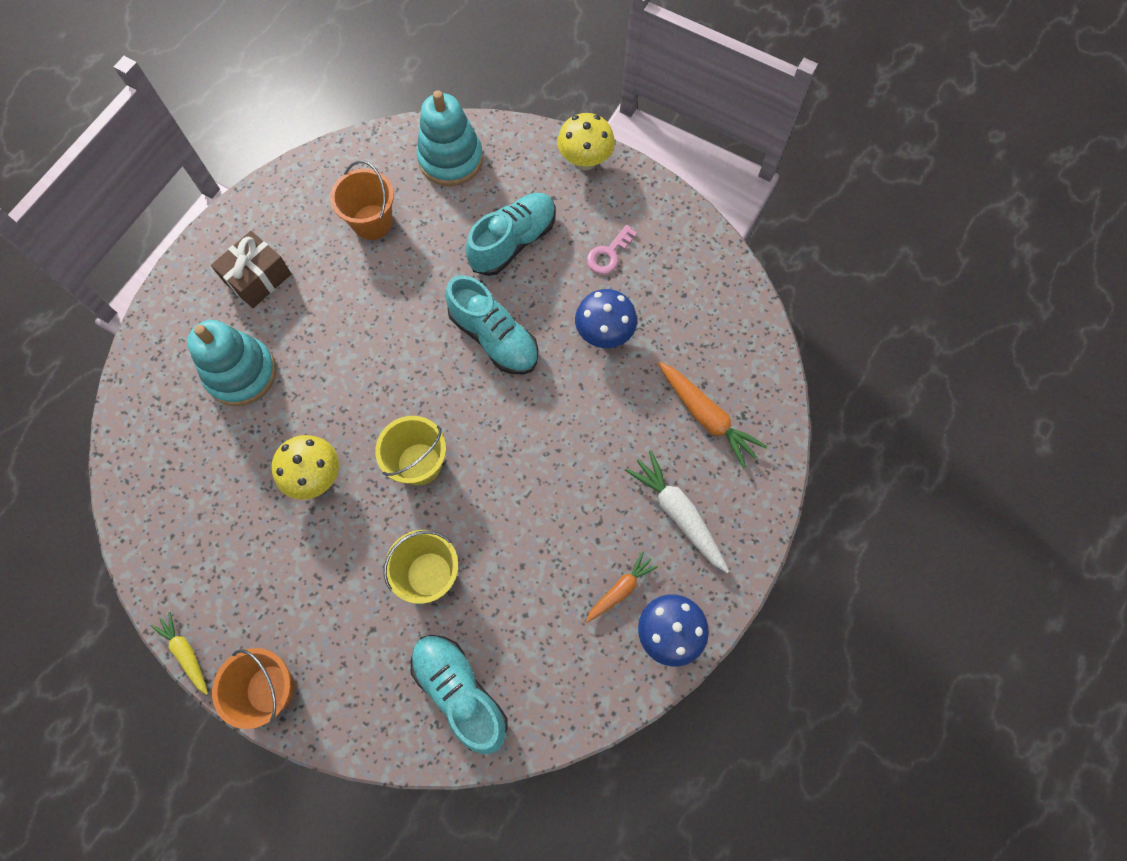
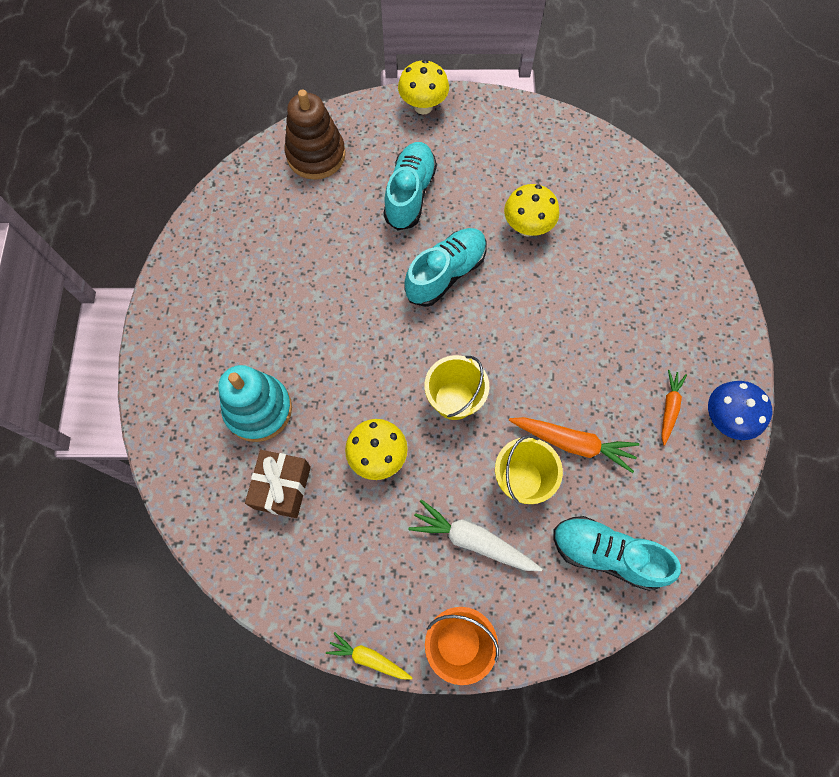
camera: 30 degrees left, 0 degrees up
(258, 278) = (219, 326): brown gift -> brown gift (282, 487)
(372, 222) = (285, 234): orange bucket -> none
(451, 159) = (316, 155): turquoise stacking toy -> brown stacking toy
(494, 338) = (446, 273): turquoise shoe -> turquoise shoe turned 60 degrees counterclockwise
(604, 334) = (527, 227): blue mushroom -> yellow mushroom
(608, 254) = (489, 167): pink key -> none
(678, 514) = (671, 329): white carrot -> white carrot (473, 540)
(706, 416) = (642, 249): orange carrot -> orange carrot (573, 443)

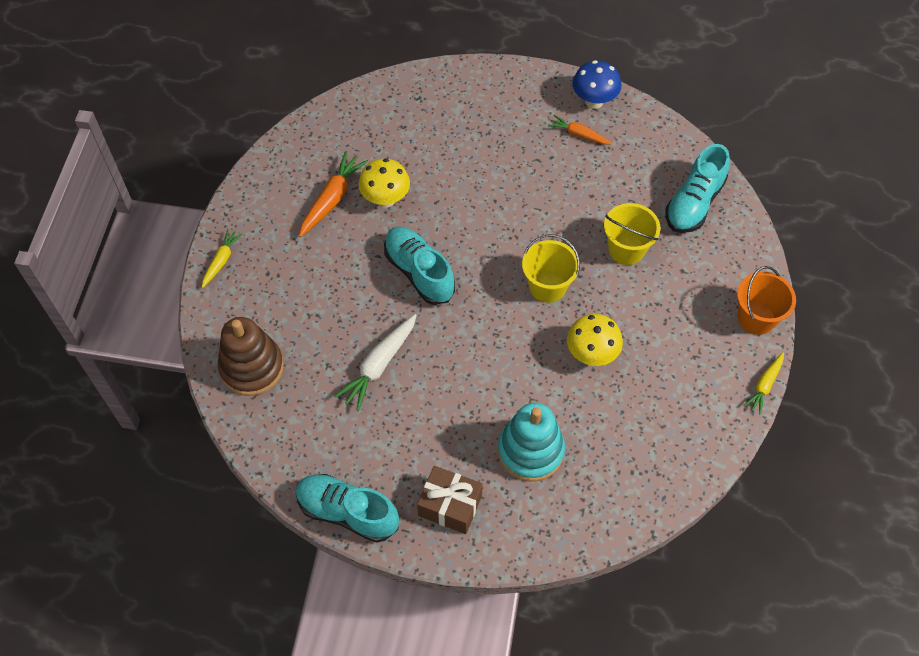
camera: 80 degrees left, 10 degrees down
(282, 487) = (610, 437): brown gift -> brown gift (450, 505)
(410, 194) = (323, 288): turquoise shoe -> turquoise shoe (347, 512)
(423, 106) = (221, 261): yellow mushroom -> yellow carrot
(473, 540) = (674, 293): white carrot -> white carrot (379, 365)
(573, 443) = (599, 206): orange carrot -> orange carrot (332, 199)

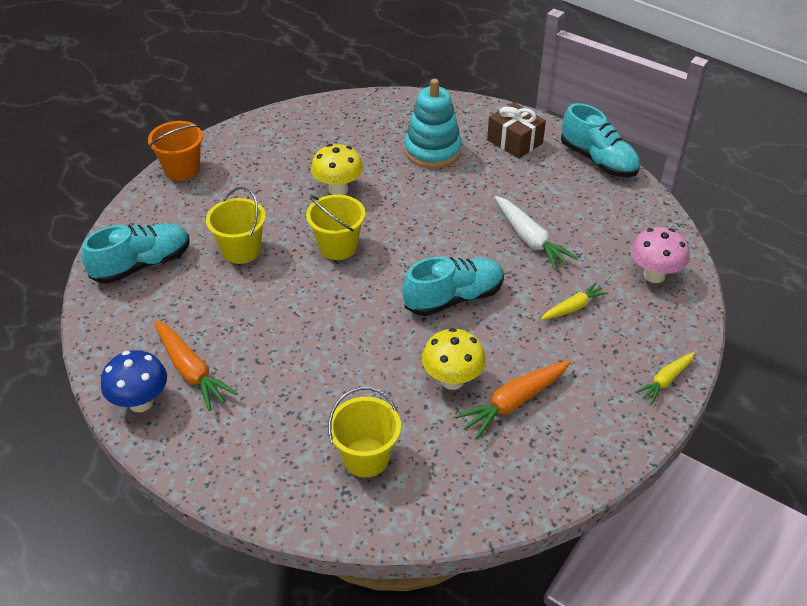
camera: 155 degrees left, 15 degrees down
(252, 367) = (654, 275): brown stacking toy -> pink mushroom
(379, 365) = (530, 239): white carrot -> white carrot turned 90 degrees clockwise
(417, 123) = (366, 457): none -> yellow bucket
(419, 272) = (453, 298): turquoise shoe -> turquoise shoe turned 105 degrees counterclockwise
(579, 134) = (191, 371): orange carrot -> orange carrot, size x1.61
(764, 385) = (221, 132): yellow carrot -> yellow carrot (573, 307)

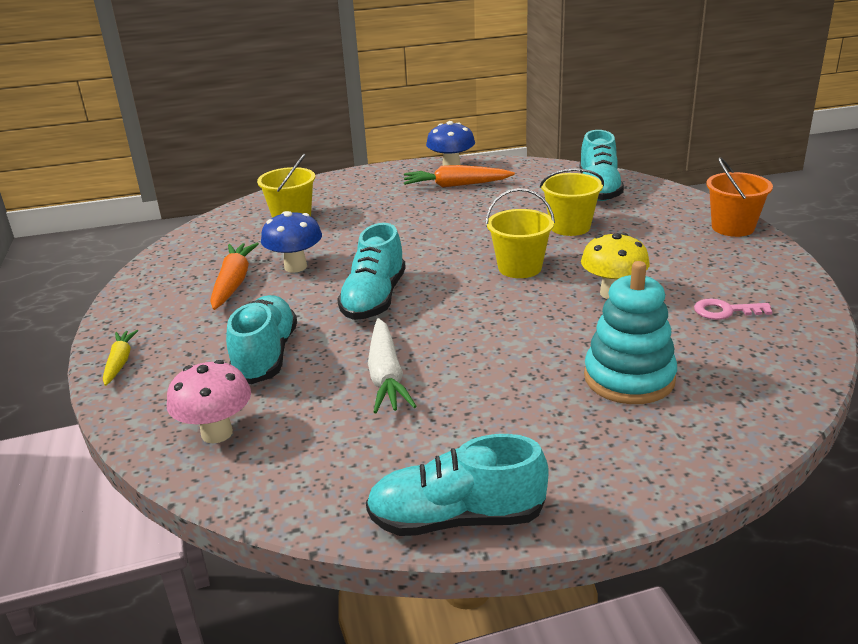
camera: 130 degrees right, 15 degrees down
(321, 140) = (725, 311): none -> pink key
(452, 380) = (295, 267): yellow mushroom -> blue mushroom
(514, 141) = (585, 458): brown gift -> none
(530, 239) = (386, 376): white carrot -> white carrot turned 105 degrees counterclockwise
(573, 307) = (266, 356): yellow carrot -> turquoise shoe

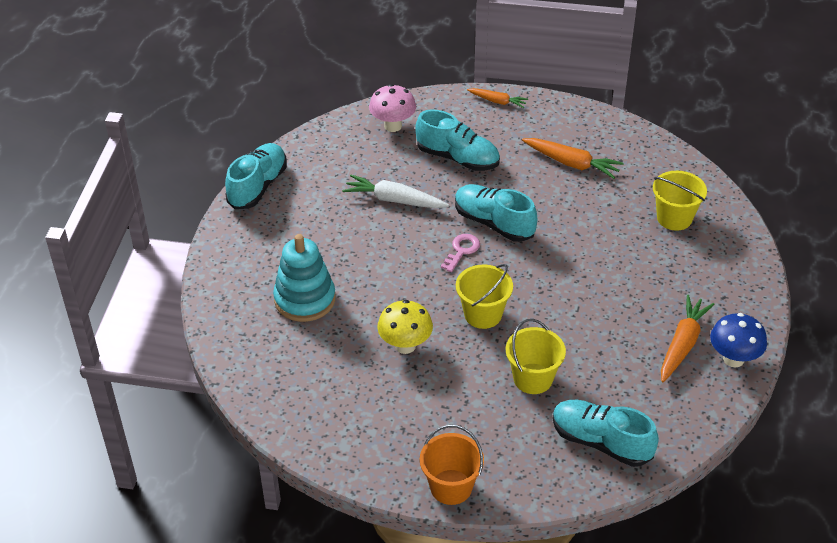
camera: 115 degrees right, 15 degrees up
(120, 362) = (497, 101): yellow carrot -> orange carrot
(295, 267) = (576, 198): blue mushroom -> none
(725, 311) = (334, 391): pink key -> pink key (461, 250)

